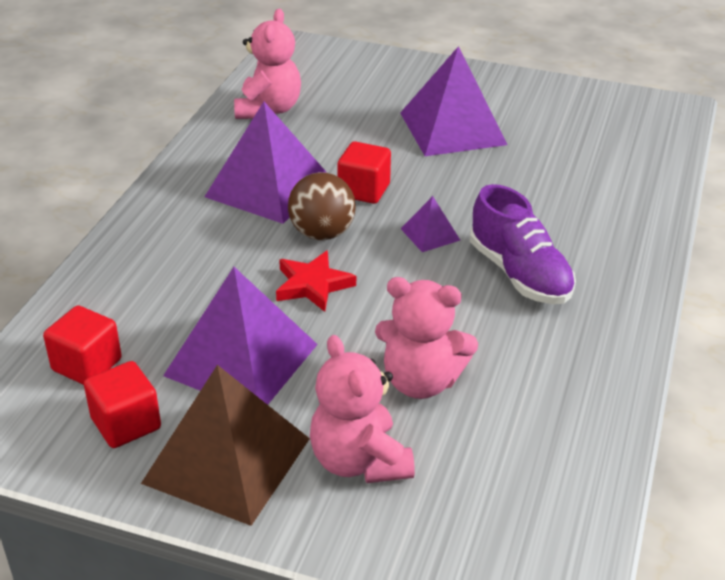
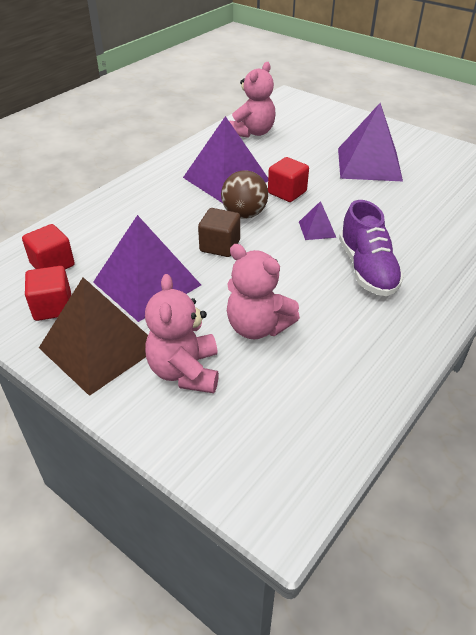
camera: 20 degrees right, 5 degrees up
(313, 285) = (220, 246): red star -> brown cube

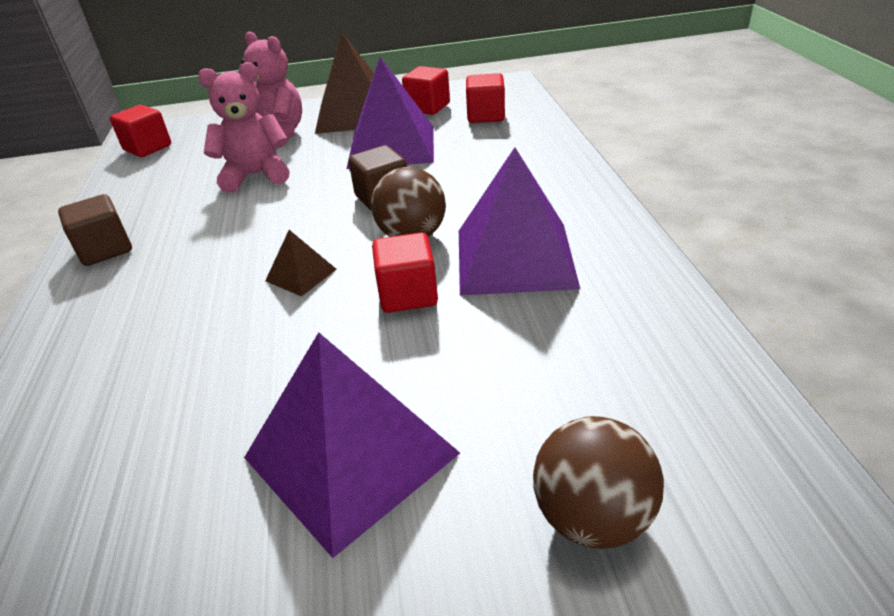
camera: 135 degrees right, 5 degrees down
(252, 132) = (656, 363): pink teddy bear -> none
(299, 462) = (148, 148): none -> red cube
(317, 229) = (301, 275): purple pyramid -> brown pyramid
(325, 125) = (592, 516): none -> brown ball
(367, 269) = (191, 270): purple shoe -> none
(408, 324) = (105, 249): none -> brown cube

